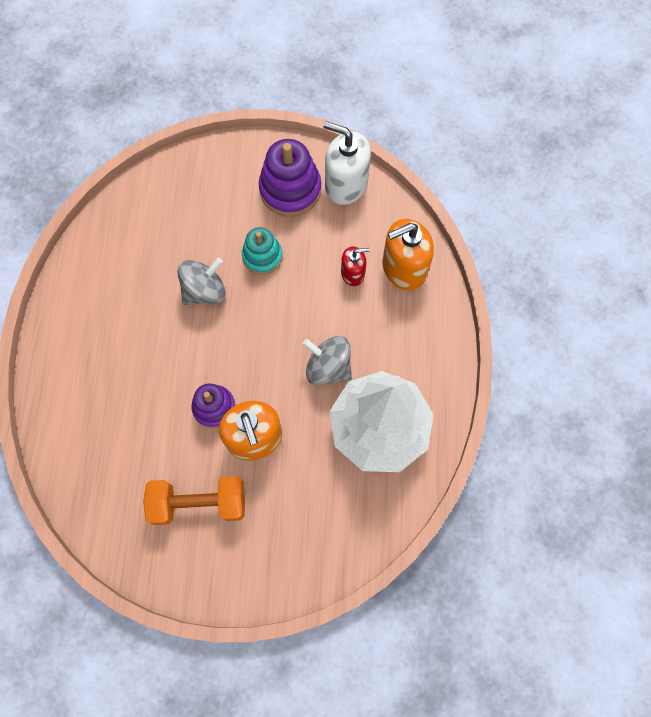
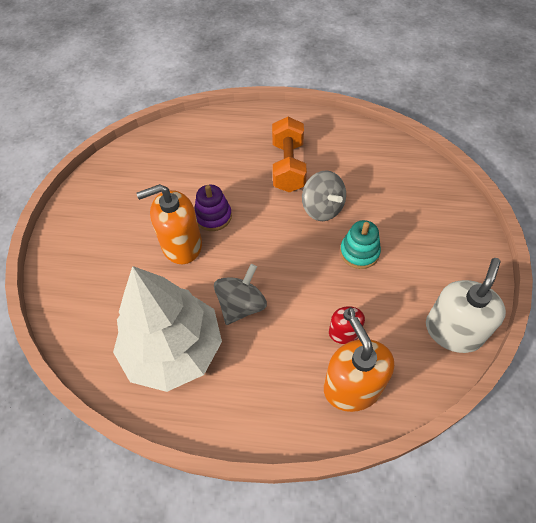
camera: 95 degrees right, 15 degrees down
(199, 503) = (134, 207): orange dumbbell -> orange dumbbell (288, 167)
(290, 189) = (438, 277): purple stacking toy -> none

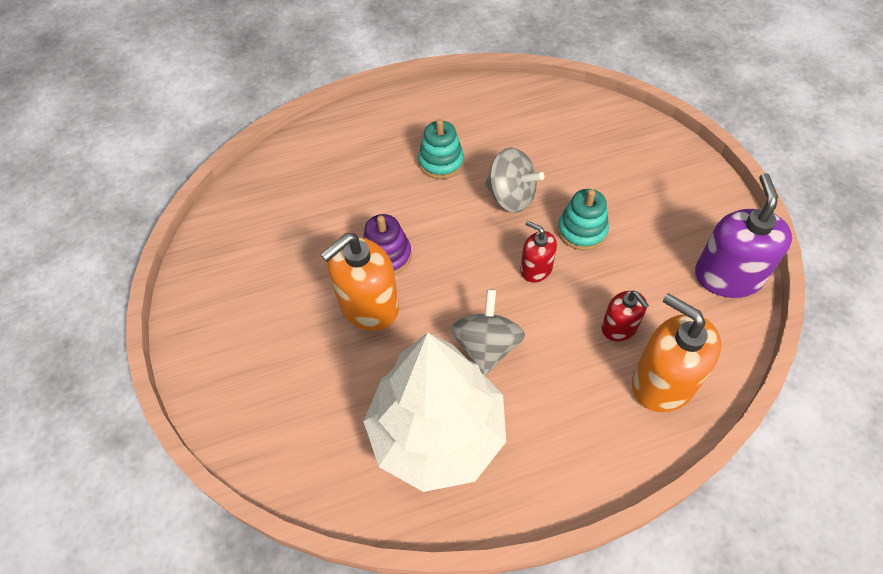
camera: 25 degrees left, 0 degrees up
(288, 167) = (441, 162): orange dumbbell -> turquoise stacking toy
(309, 266) = (536, 269): none -> red soap dispenser
(453, 331) = (728, 276): white soap dispenser -> purple soap dispenser

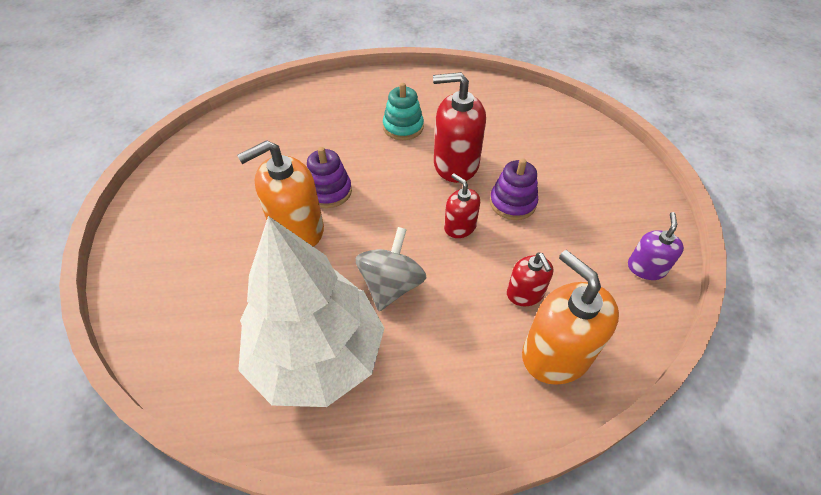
camera: 10 degrees right, 5 degrees down
(511, 197) = (455, 164): grey spinning top -> red soap dispenser
(582, 231) = (512, 203): turquoise stacking toy -> purple stacking toy
(728, 276) = (646, 268): purple soap dispenser -> purple soap dispenser, size x0.56

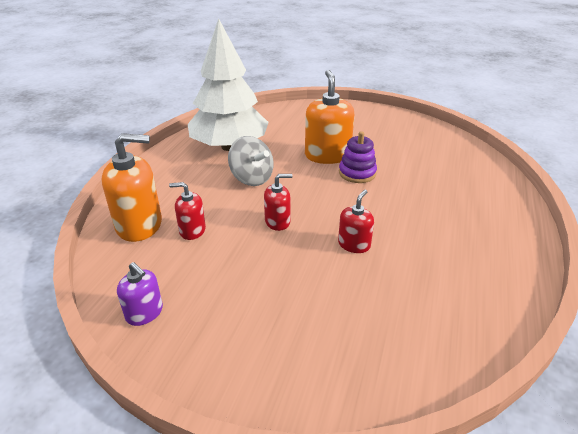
camera: 115 degrees right, 15 degrees down
(403, 127) = (426, 229): turquoise stacking toy -> none
(455, 164) = (354, 244): red soap dispenser -> red soap dispenser, size x0.56
(512, 203) = (281, 261): purple stacking toy -> none

